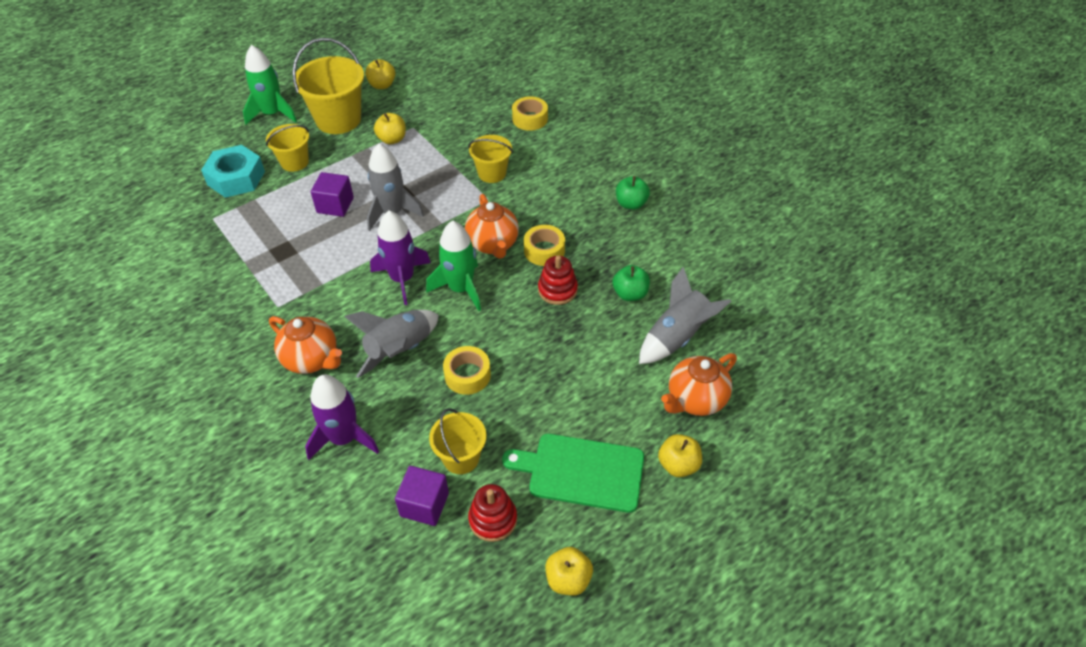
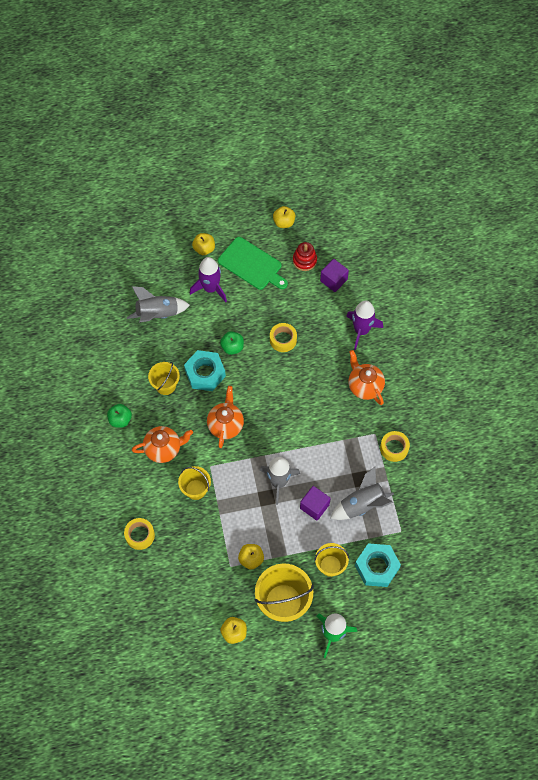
camera: 155 degrees left, 15 degrees up
(400, 350) = (313, 371): grey rocket -> grey rocket (362, 504)
(402, 279) = (293, 422): purple rocket -> purple rocket (210, 288)
(461, 289) = (261, 399): green rocket -> none
(461, 458) = (306, 295): yellow bucket -> yellow bucket (165, 385)
(544, 250) = (197, 406): yellow tape -> yellow tape (394, 448)
(557, 290) = (205, 373): red stacking toy -> turquoise nut
(630, 294) = (165, 352): green apple -> green apple (232, 347)
(695, 400) = (173, 276): orange teapot -> orange teapot (164, 449)

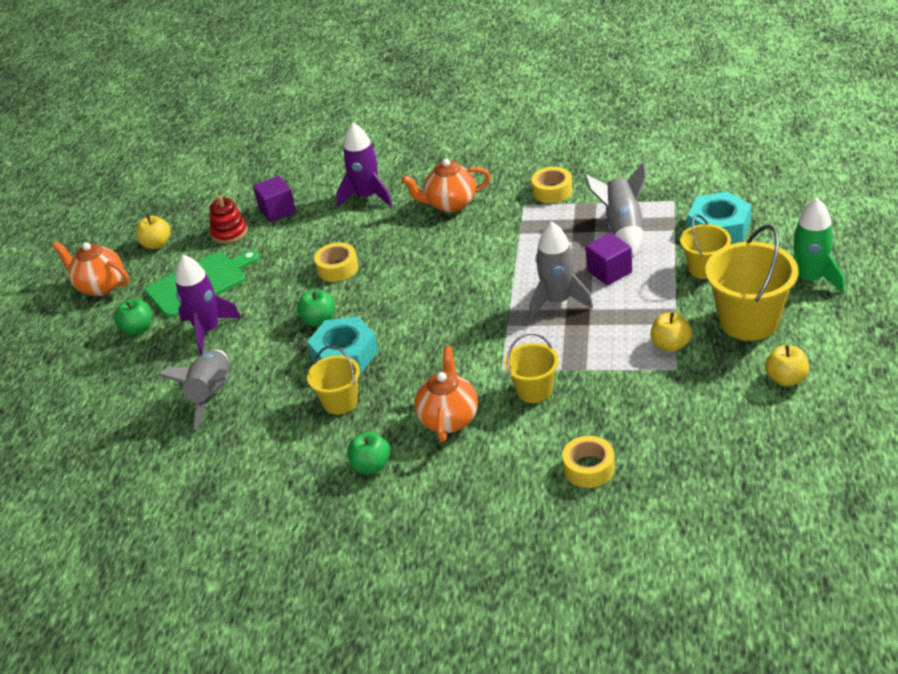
camera: 65 degrees left, 25 degrees down
(204, 249) = (138, 329): yellow apple -> green apple
(225, 425) = (441, 343): orange teapot -> orange teapot (100, 286)

